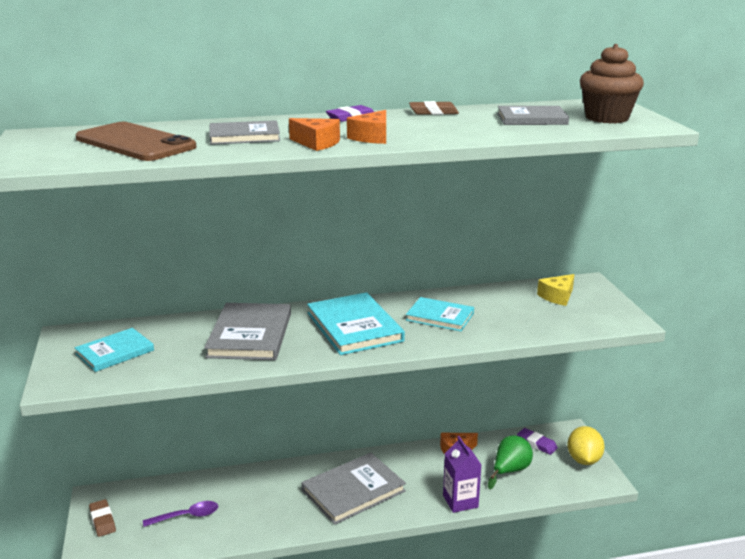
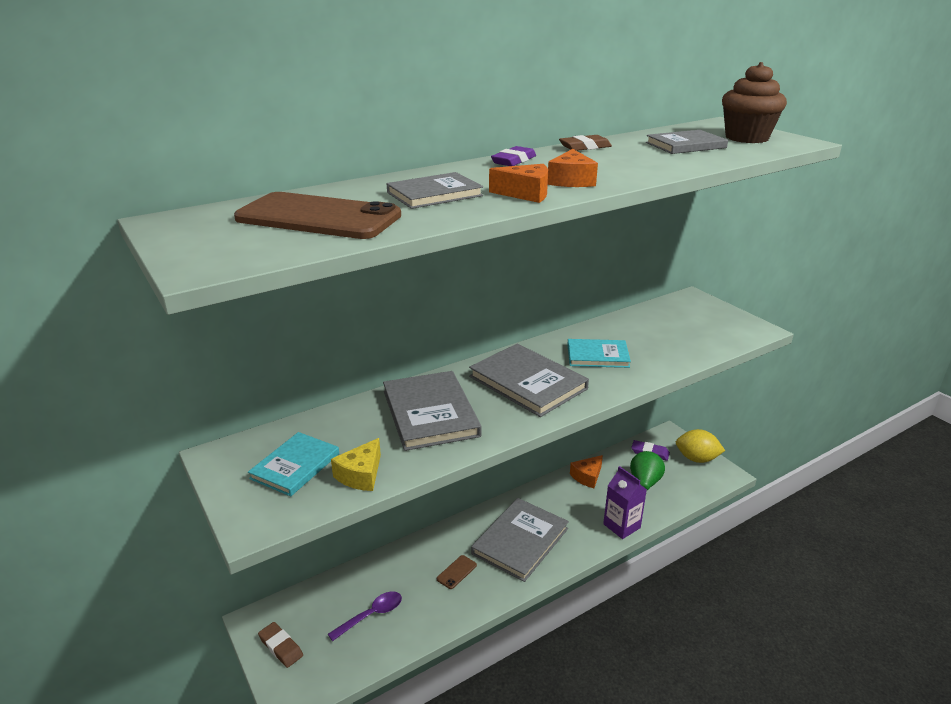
camera: 20 degrees left, 5 degrees up
(279, 501) = (456, 572): none -> brown phone
(354, 327) = (527, 383): turquoise book -> grey book
(557, 296) = (680, 316): yellow cheese -> yellow cheese (361, 475)
(583, 460) = (696, 459): yellow lemon -> yellow lemon turned 60 degrees counterclockwise

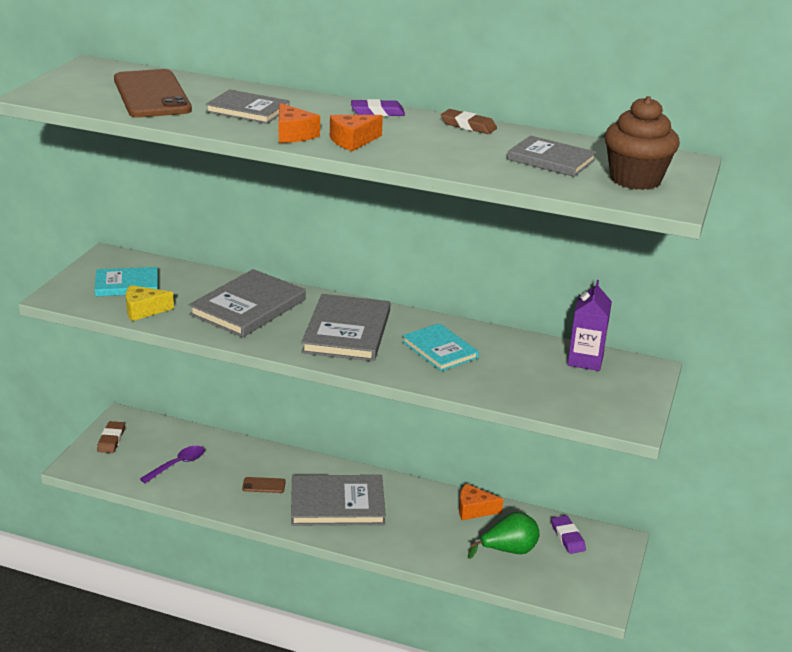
camera: 50 degrees right, 0 degrees up
(371, 615) = (177, 464): purple spoon -> purple spoon turned 60 degrees counterclockwise
(621, 526) = (427, 556): purple carton -> purple carton (585, 360)
(696, 459) = (601, 574): yellow lemon -> none

